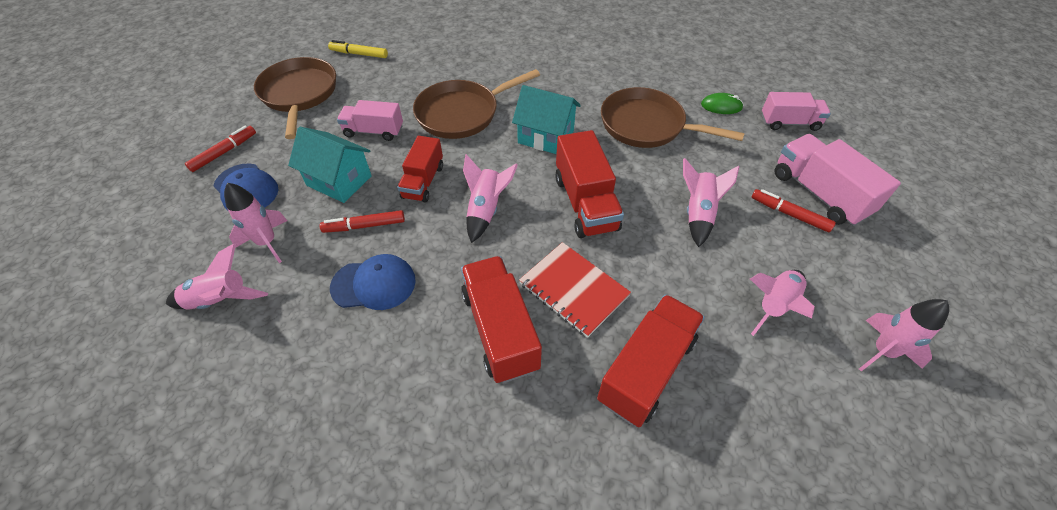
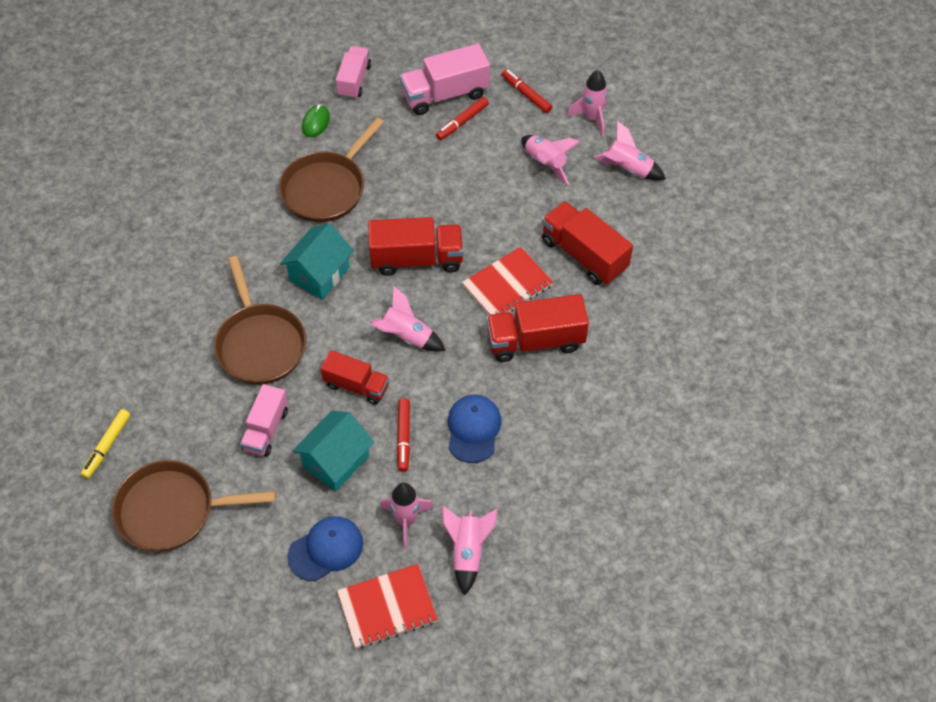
camera: 80 degrees left, 5 degrees up
(173, 242) = (387, 607): none -> red notebook
(224, 152) = (259, 580): red marker -> red marker (526, 94)
(698, 213) = (447, 182): pink rocket -> pink rocket (627, 169)

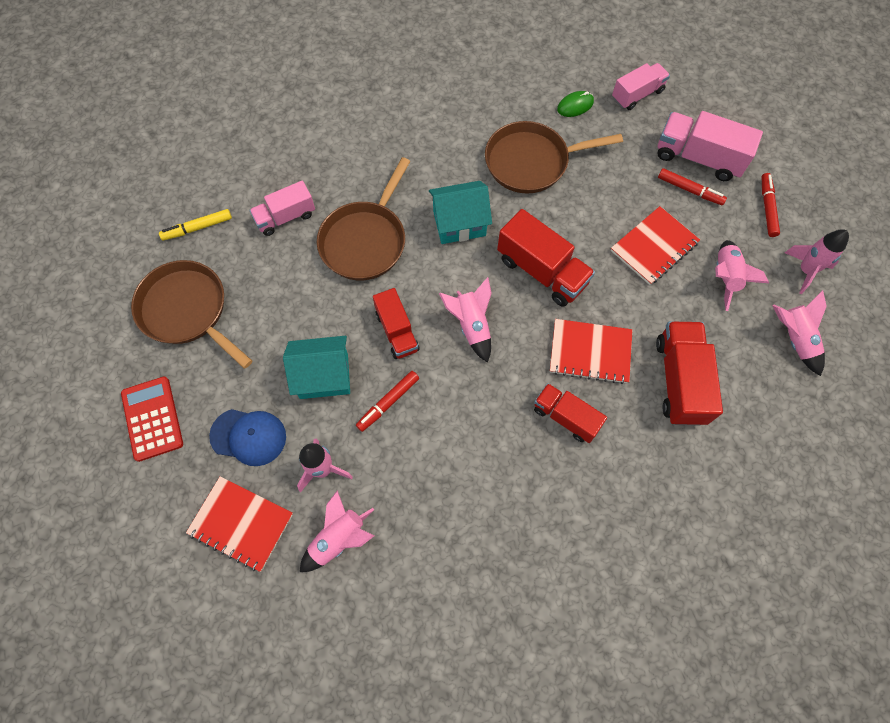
camera: 45 degrees right, 10 degrees up
(235, 605) = (152, 418): none -> red calculator
(266, 429) = (304, 308): pink truck -> pink truck (286, 217)
(462, 122) = (689, 190): red marker -> red marker turned 150 degrees counterclockwise
(473, 429) = (444, 445): blue cap -> none
(477, 180) = (654, 247): none -> red notebook
(535, 341) = (565, 417): red truck -> red truck, size x0.66

